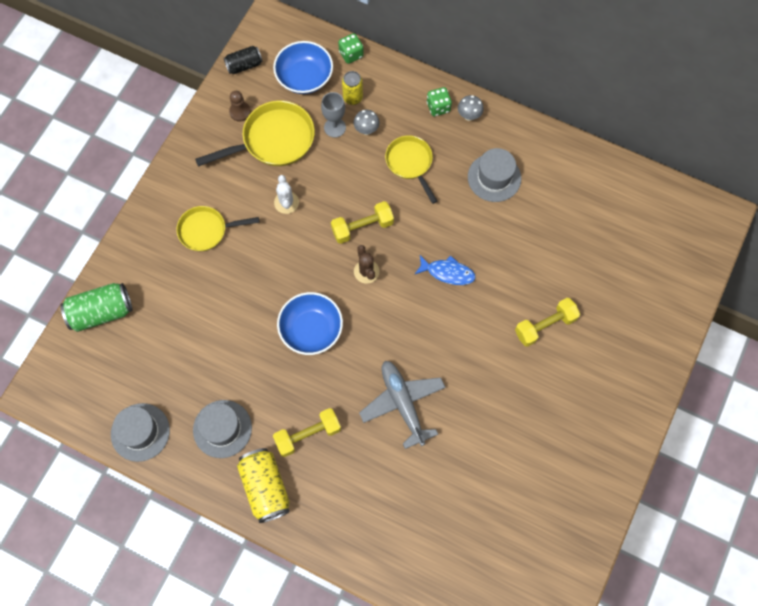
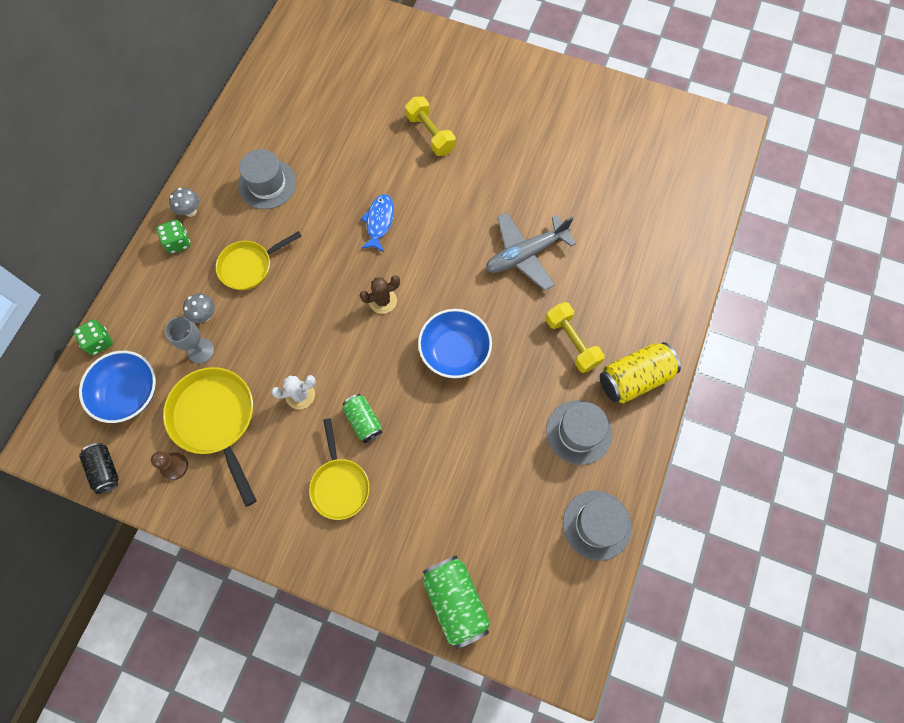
camera: 95 degrees left, 0 degrees up
(257, 251) = (363, 421): none -> green can
(353, 97) = (160, 334): yellow can -> none
(362, 227) = (329, 309): yellow dumbbell -> none

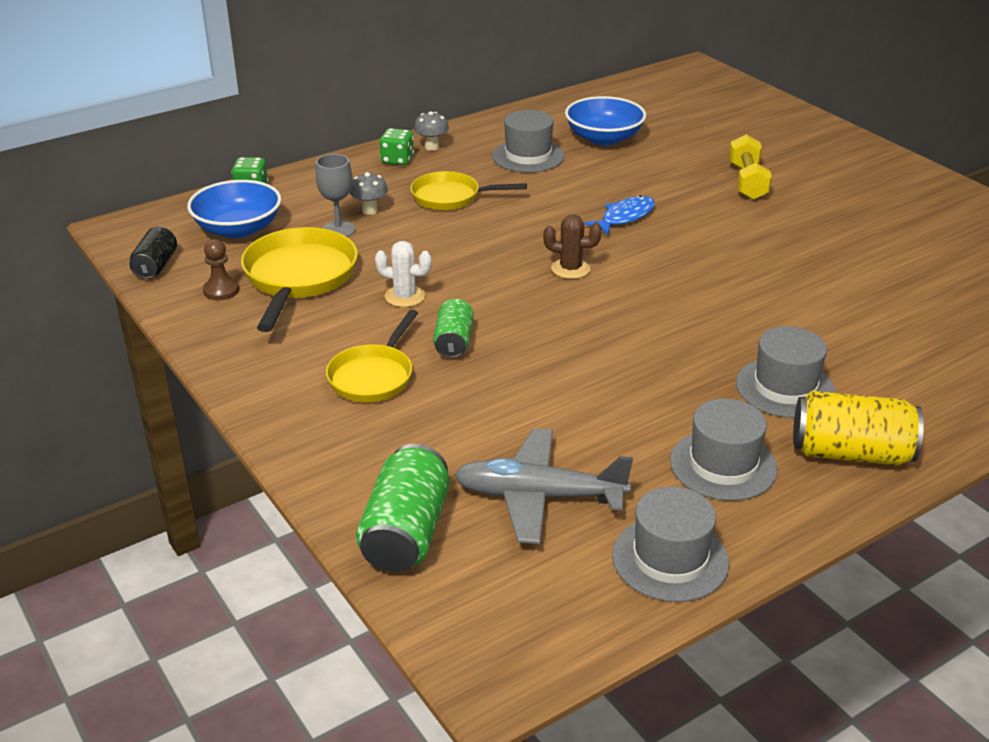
camera: 35 degrees right, 35 degrees down
(454, 351) = (619, 335): blue bowl -> blue bowl (604, 138)
(525, 254) = (786, 299): grey plane -> grey plane (538, 496)
(572, 342) = (785, 388): yellow dumbbell -> grey hat

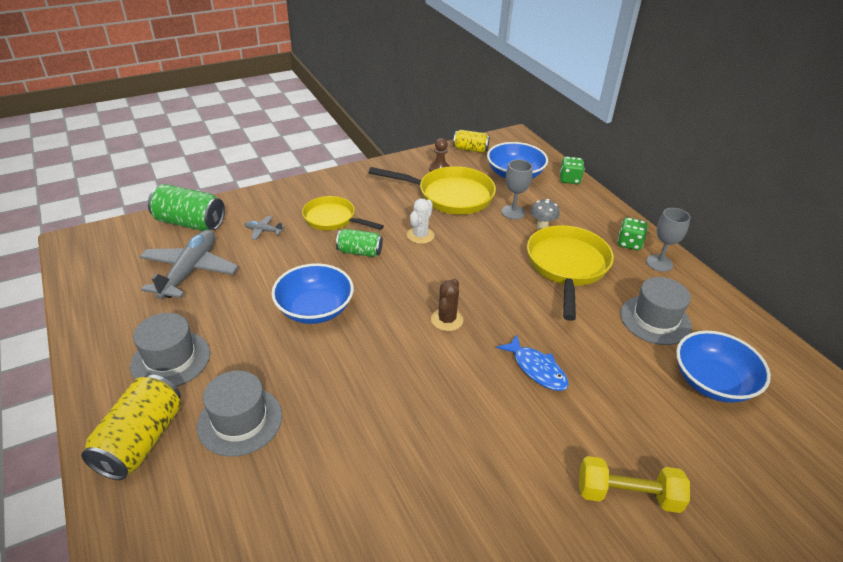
camera: 95 degrees right, 5 degrees up
(156, 266) = (470, 149): black can -> yellow can
(417, 441) = (263, 231): none -> grey plane
(432, 147) = (659, 263): grey mushroom -> grey goblet
(450, 197) = (567, 266): yellow pan -> yellow pan, size x1.53
(585, 363) = (315, 309): none -> blue bowl
(670, 559) = (104, 316): grey hat -> none

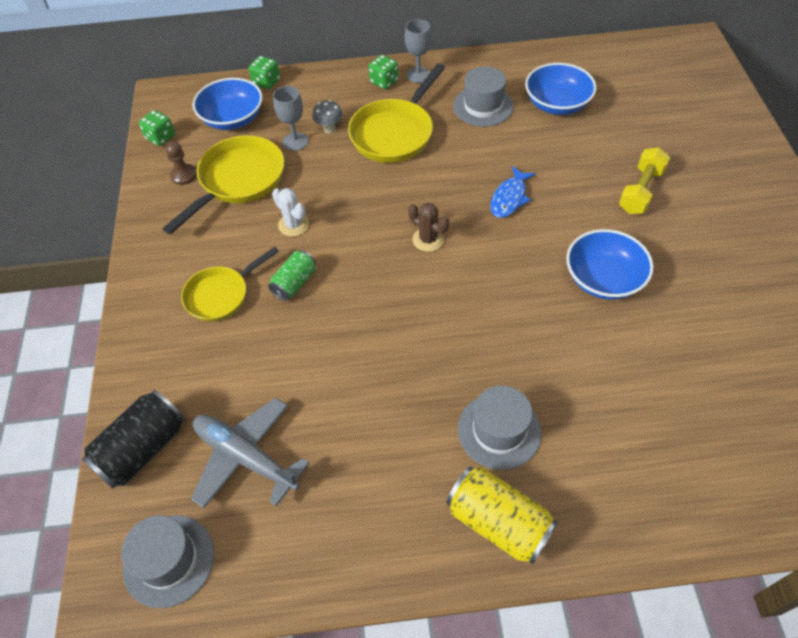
camera: 65 degrees left, 15 degrees up
(170, 359) = (392, 488): grey hat -> grey hat (169, 560)
(190, 223) = (142, 449): green can -> black can
(263, 231) = (206, 368): grey plane -> none
(315, 309) = (369, 341): blue bowl -> blue bowl (603, 279)
(470, 149) = (161, 137): yellow can -> green dice
(536, 369) = (509, 198): blue fish -> blue fish turned 135 degrees clockwise
(567, 266) = (394, 133): yellow pan -> yellow pan turned 90 degrees counterclockwise

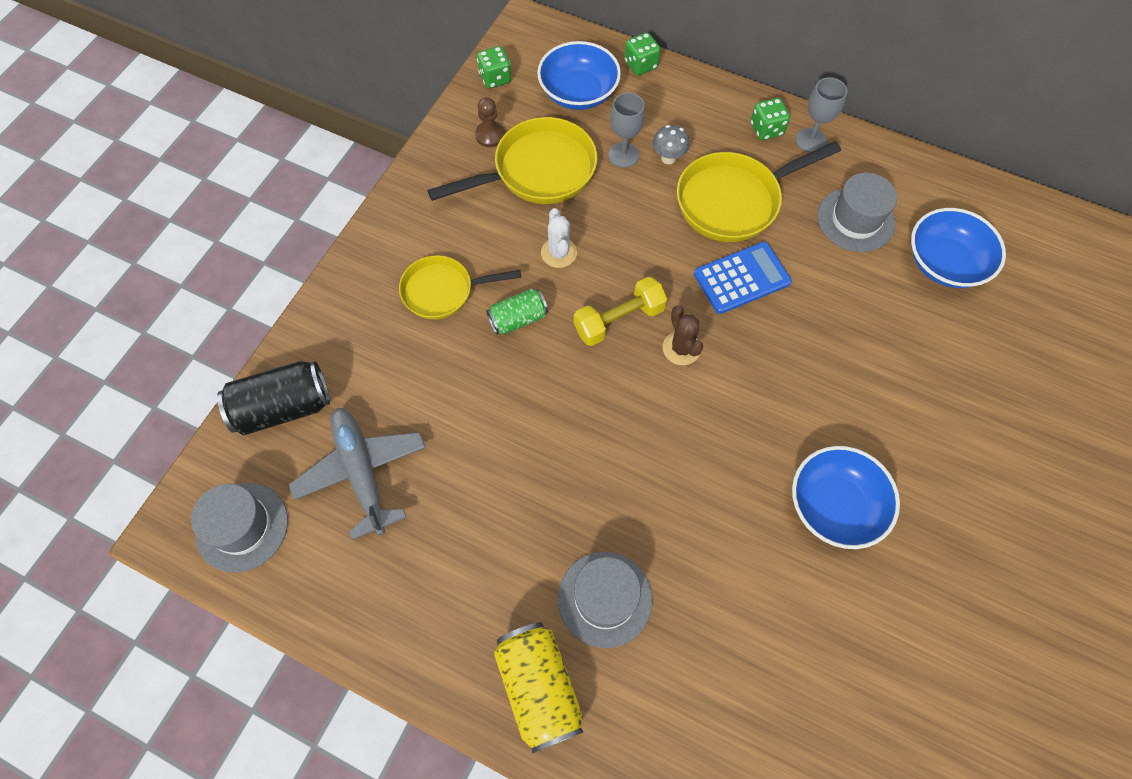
camera: 30 degrees right, 10 degrees up
(436, 176) = (741, 278): none -> blue calculator
(509, 198) = (802, 350): blue fish -> none
(640, 191) = (959, 427): yellow dumbbell -> yellow dumbbell (619, 320)

